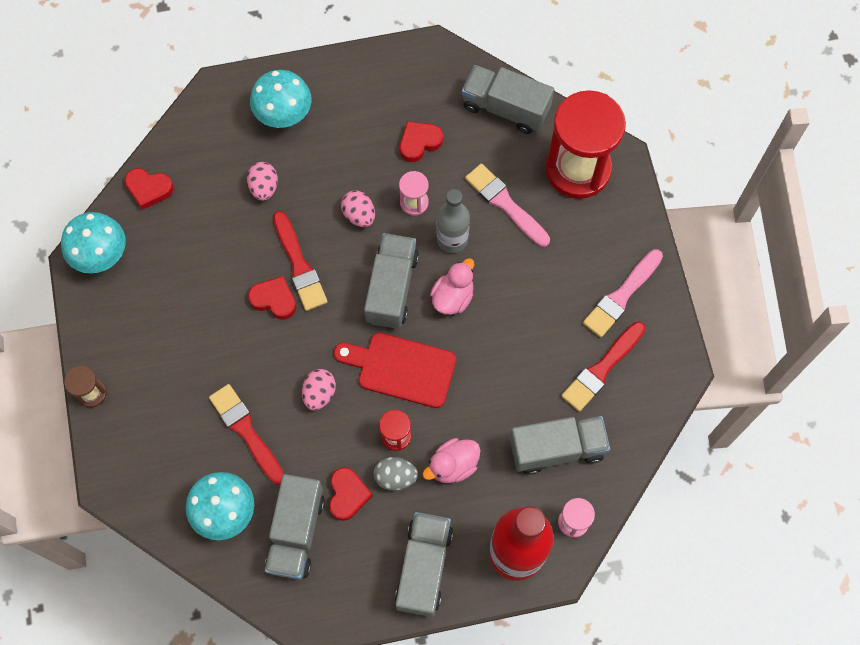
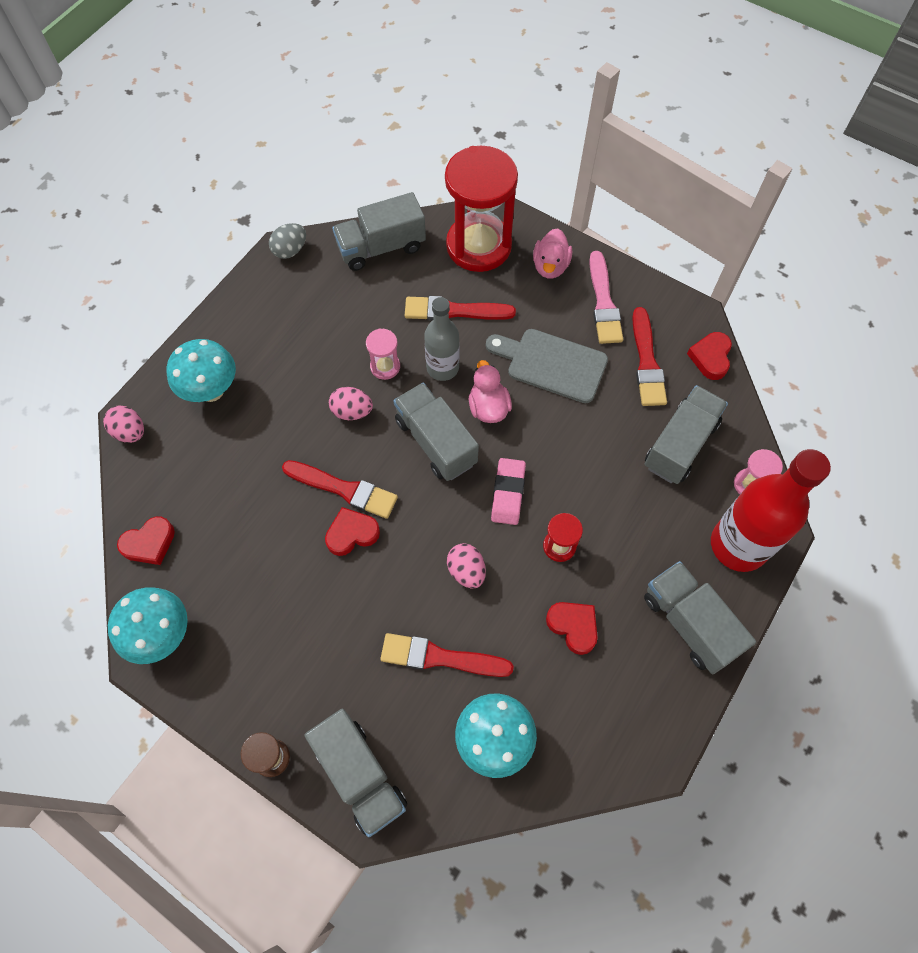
camera: 45 degrees left, 5 degrees down
(264, 187) = (251, 457): pink egg -> pink egg (130, 432)
(296, 532) = (567, 697): grey truck -> grey truck (360, 775)
(395, 477) = (593, 577): grey egg -> grey egg (290, 250)
(401, 368) = (508, 493): red cutting board -> pink eraser
(419, 142) = (342, 322): red heart -> red heart (710, 357)
(453, 465) = (624, 527): pink duck -> pink duck (550, 266)
(505, 204) = (454, 311): pink brush -> red brush
(531, 307) = (551, 364): none -> grey cutting board

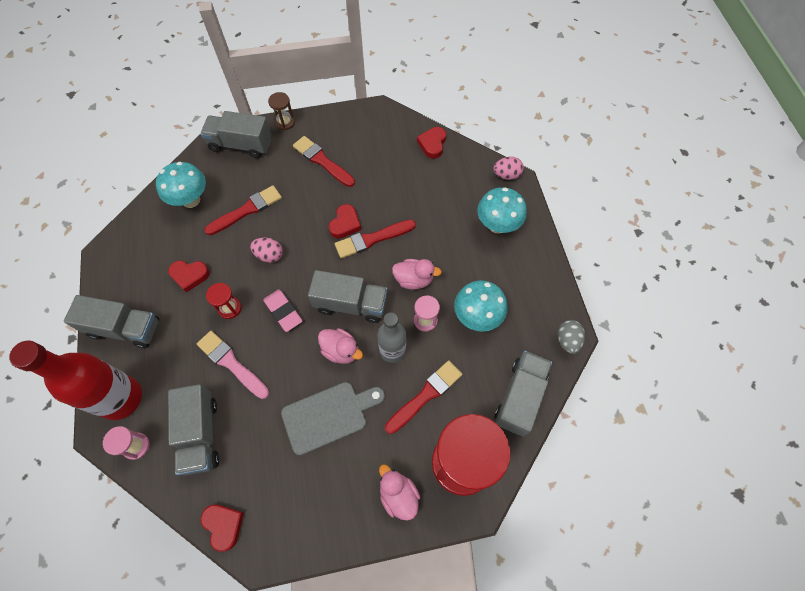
camera: 135 degrees right, 0 degrees up
(162, 635) = (381, 121): turquoise mushroom -> turquoise mushroom (477, 317)
(352, 411) = (414, 279): pink egg -> pink duck
(603, 302) = (335, 500): pink brush -> pink brush (231, 363)
(647, 362) = (267, 477): red brush -> red brush (322, 161)

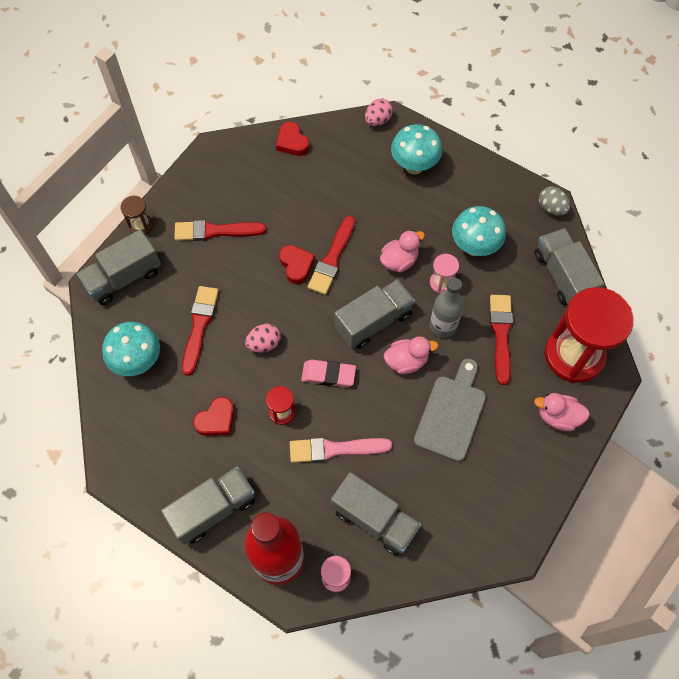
camera: 45 degrees left, 0 degrees up
(224, 525) = (467, 558): red heart -> none

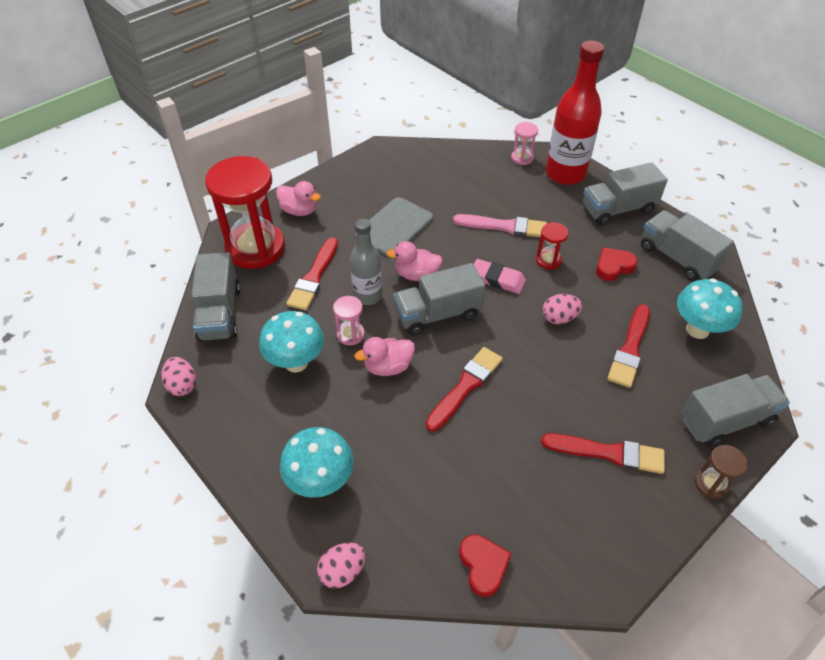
camera: 165 degrees left, 15 degrees down
(296, 265) = (510, 388): red heart -> none
(374, 519) = (483, 181): grey truck -> grey truck (677, 258)
(551, 208) = (182, 385): grey egg -> pink egg

